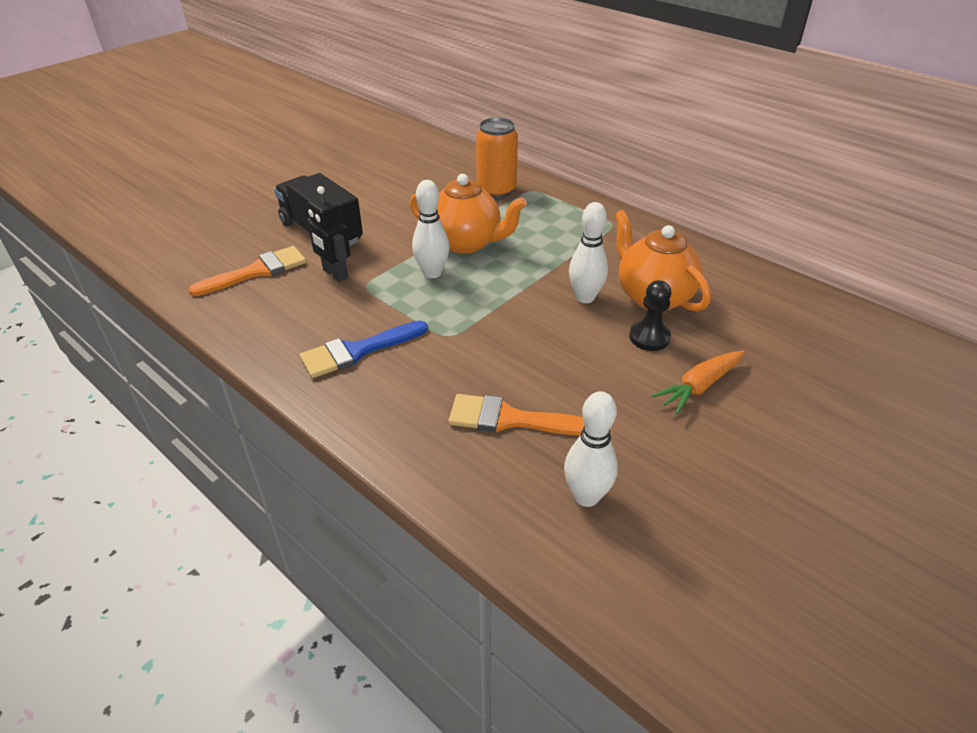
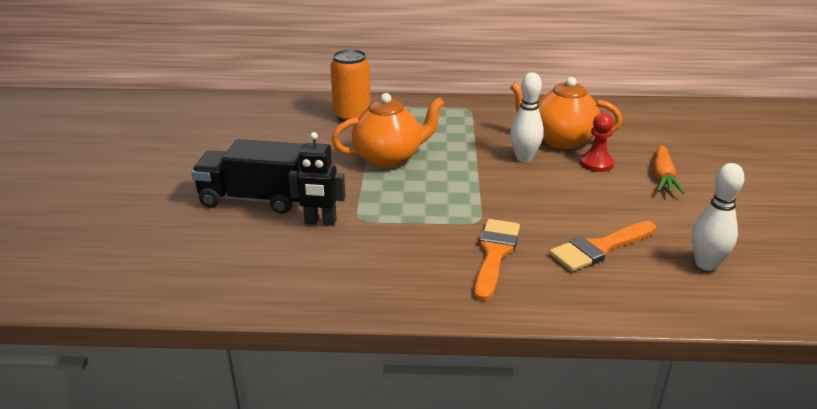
camera: 40 degrees left, 10 degrees down
(257, 271) = (245, 251): orange brush -> orange brush (495, 254)
(357, 351) = (431, 263): blue brush -> none
(432, 273) = (397, 188): white bowling pin -> none
(649, 337) = (596, 163): black pawn -> red pawn

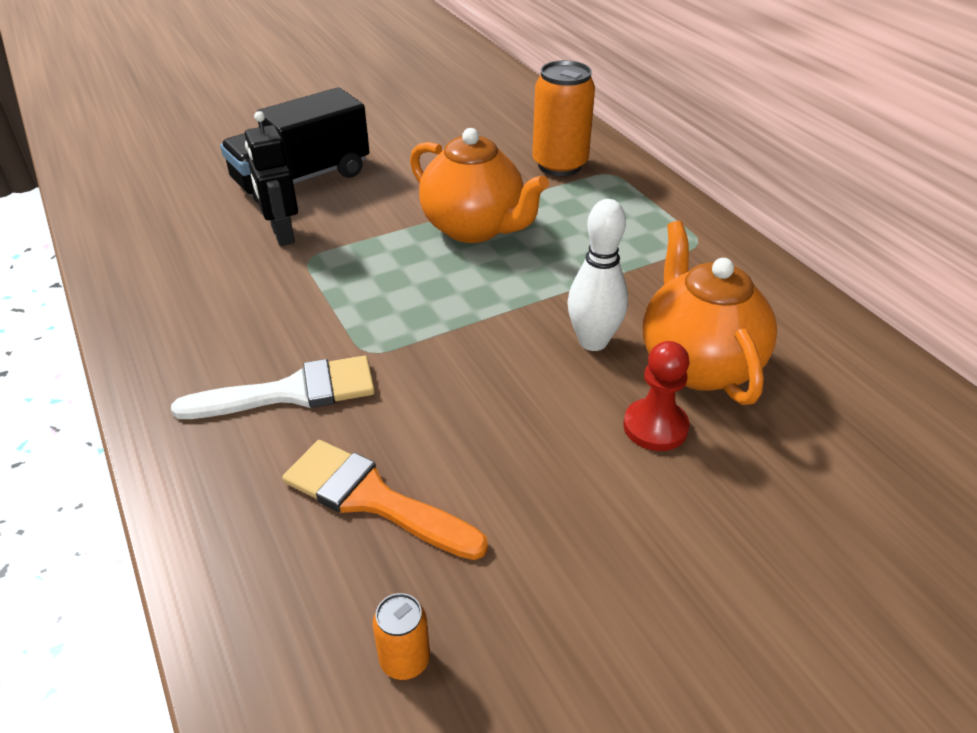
camera: 60 degrees right, 10 degrees up
(255, 199) = (302, 179): black truck -> black truck turned 105 degrees counterclockwise
(495, 254) = (291, 392): orange brush -> white brush
(663, 176) = (691, 529): orange carrot -> none
(706, 264) = (405, 660): white bowling pin -> orange can

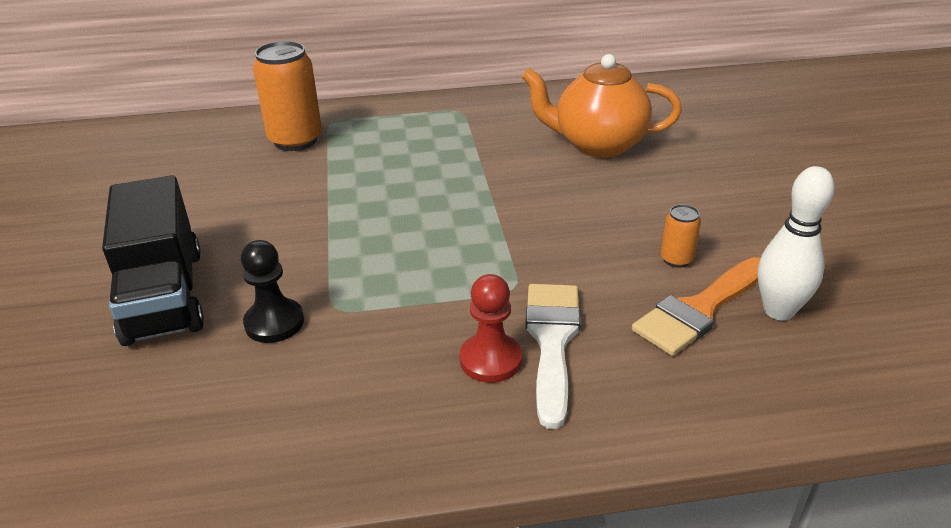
camera: 70 degrees left, 5 degrees down
(282, 235) = (274, 322): black robot -> black pawn
(405, 660) = (852, 315): orange can -> orange can (676, 259)
(475, 228) = (362, 201): orange teapot -> none
(593, 341) = (554, 178): white bowling pin -> white bowling pin (778, 311)
(655, 427) = (655, 175): red pawn -> red pawn (490, 360)

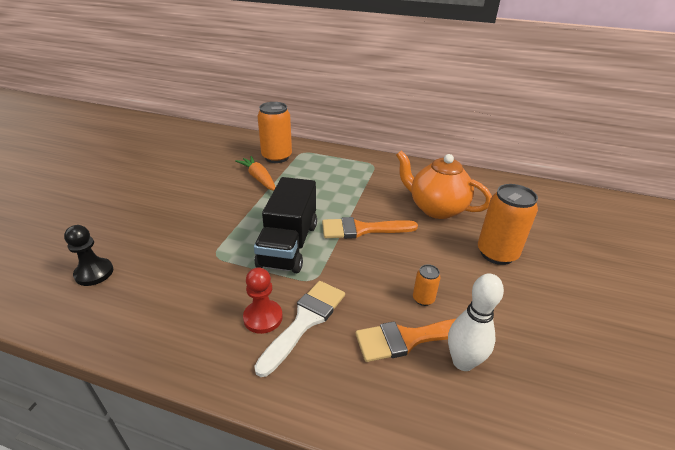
camera: 25 degrees right, 0 degrees up
(164, 295) = (150, 218): black truck -> black truck (288, 245)
(274, 322) = (182, 251): black pawn -> black pawn (94, 273)
(297, 180) = (259, 178): none -> orange carrot
(523, 202) = (362, 229): none -> orange brush
(717, 177) = (497, 253): none -> orange can

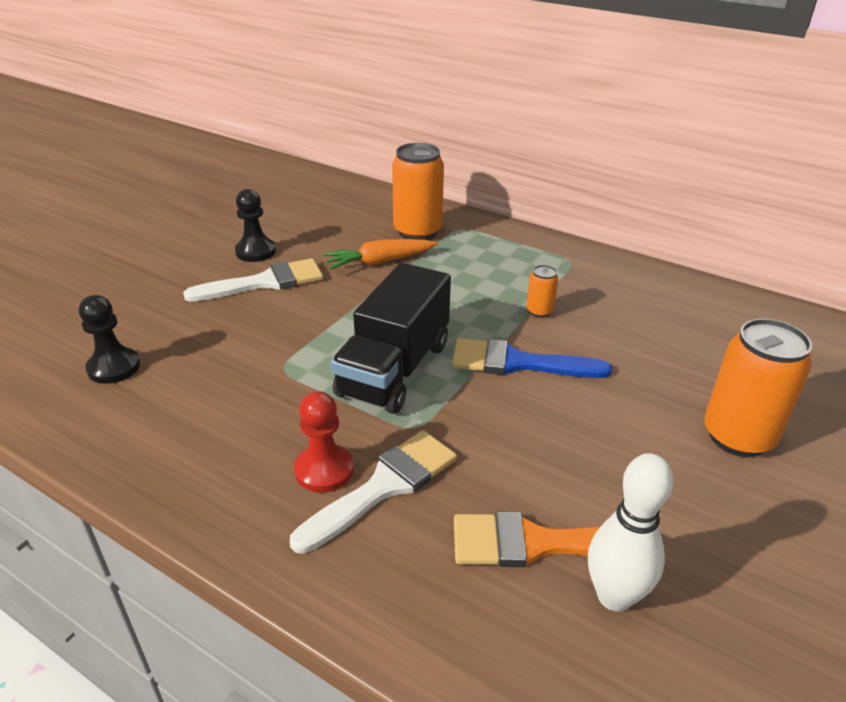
camera: 15 degrees right, 0 degrees up
(175, 181) = (255, 251): none -> black pawn
(187, 201) = (265, 282): none -> white brush
(259, 178) = (380, 262): orange carrot -> orange carrot turned 90 degrees counterclockwise
(362, 229) = (517, 363): orange brush -> blue brush
(423, 299) = (582, 487): orange can -> orange can (539, 311)
(436, 208) = (655, 347): orange teapot -> none

